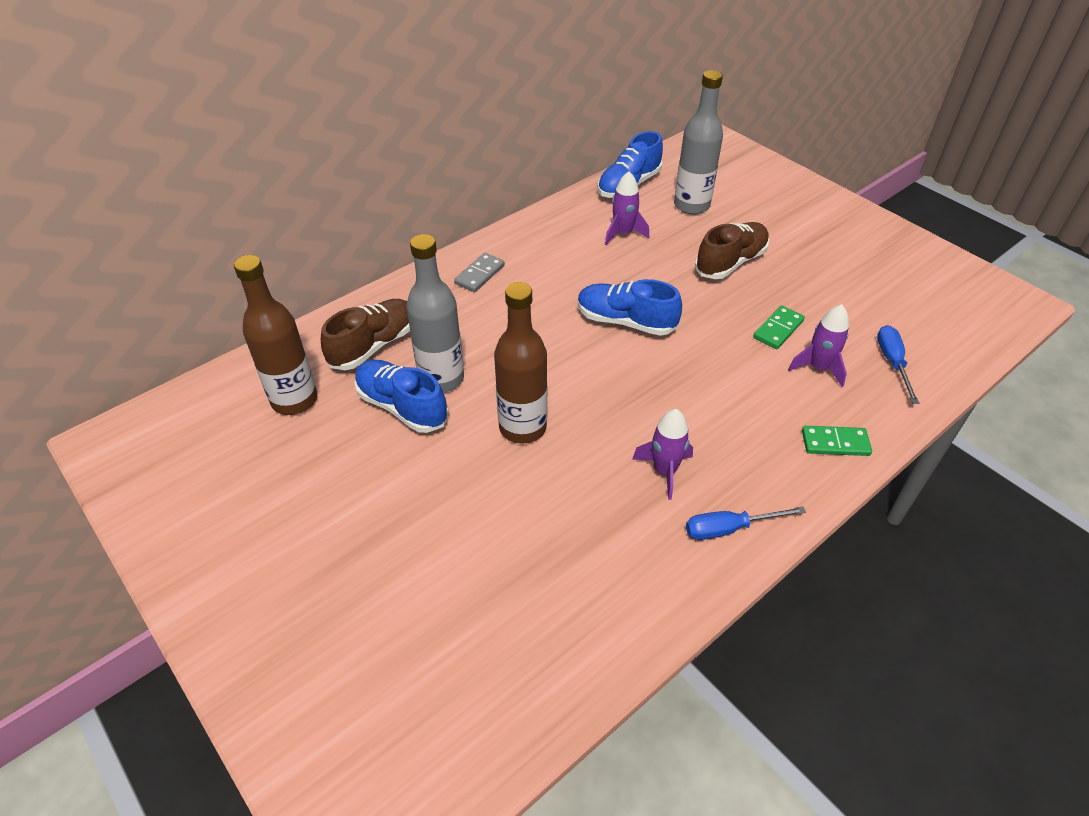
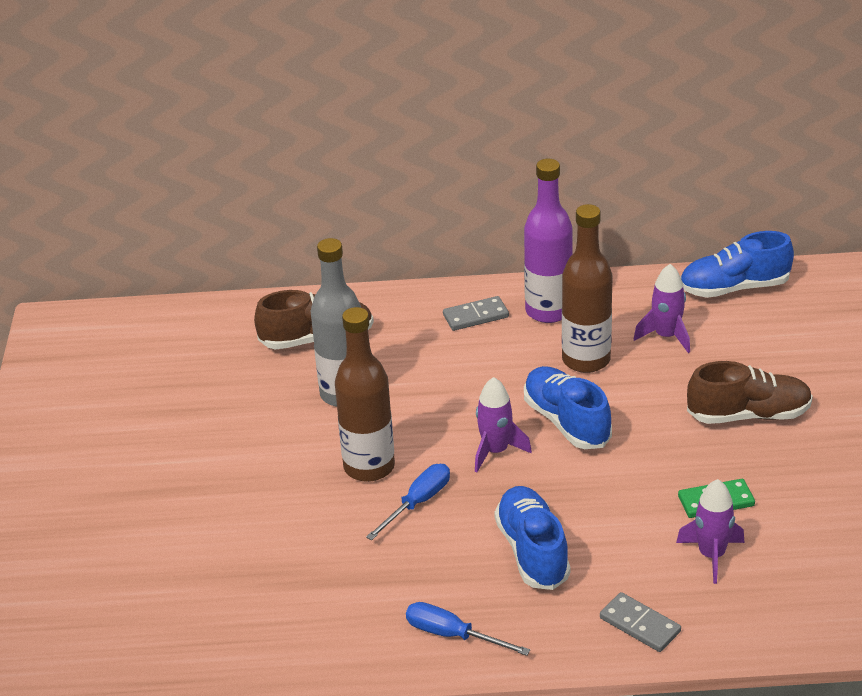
camera: 40 degrees right, 10 degrees down
(294, 400) = (212, 355): brown bottle -> brown bottle (586, 360)
(402, 407) = (289, 401): blue shoe -> blue shoe (532, 551)
(527, 249) = (548, 311): none -> purple bottle
(664, 471) = (450, 563): purple rocket -> purple rocket (495, 451)
(691, 205) = (780, 338): grey bottle -> none
(835, 443) = (639, 625): green domino -> grey domino
(892, 362) = (801, 590): blue screwdriver -> blue screwdriver (418, 503)

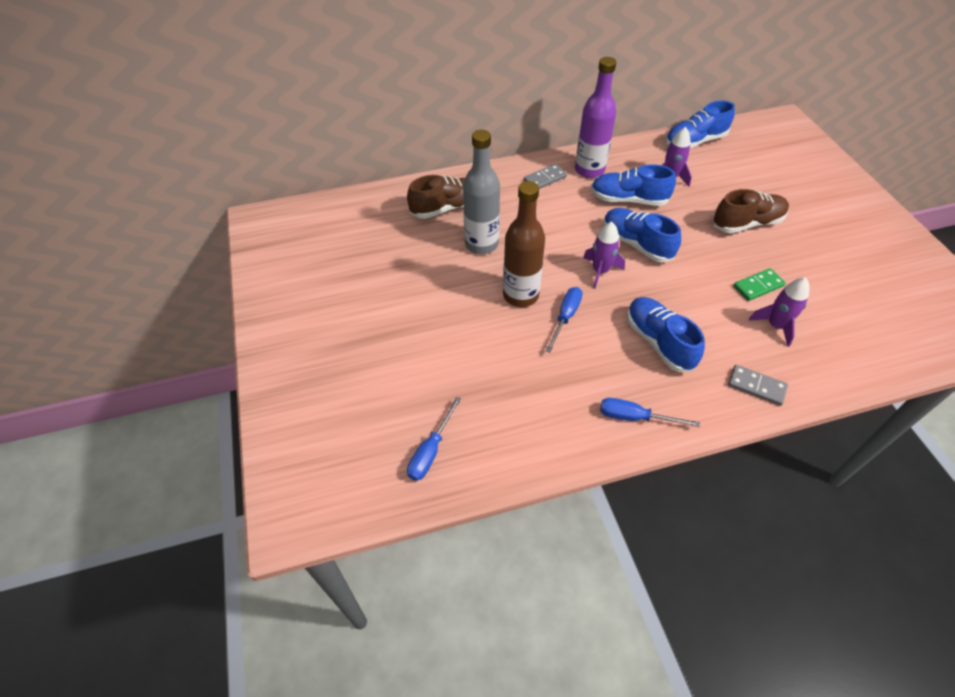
camera: 15 degrees left, 15 degrees up
(173, 631) = (431, 451): none -> blue screwdriver
(586, 360) = (628, 200): brown bottle -> blue shoe

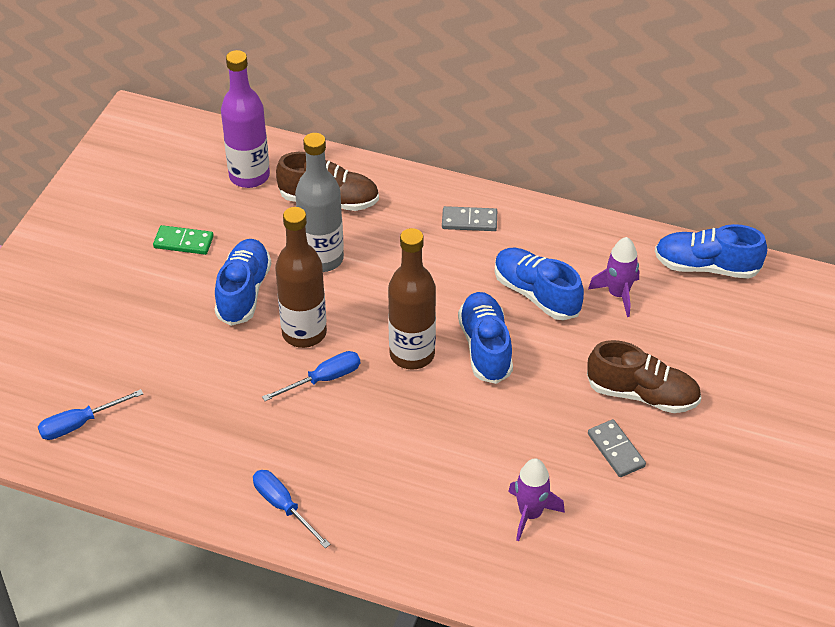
camera: 35 degrees right, 5 degrees down
(589, 170) = (532, 236): purple bottle -> purple bottle (249, 176)
(600, 271) = (412, 354): purple rocket -> brown bottle
(658, 342) = (388, 456): blue shoe -> blue shoe (244, 292)
(756, 386) = (434, 554): grey domino -> grey domino (616, 450)
(758, 286) = (564, 465): green domino -> green domino (183, 242)

